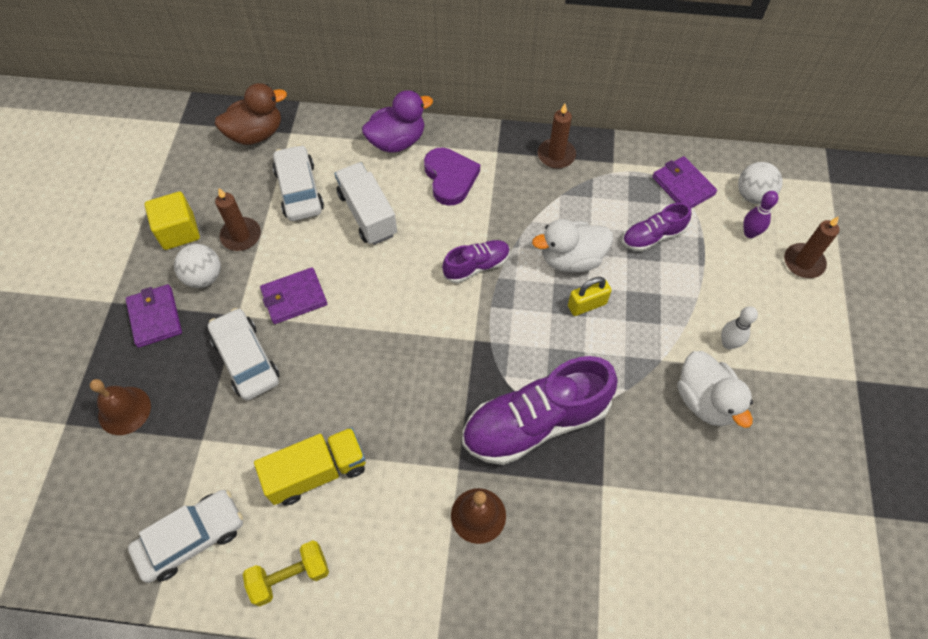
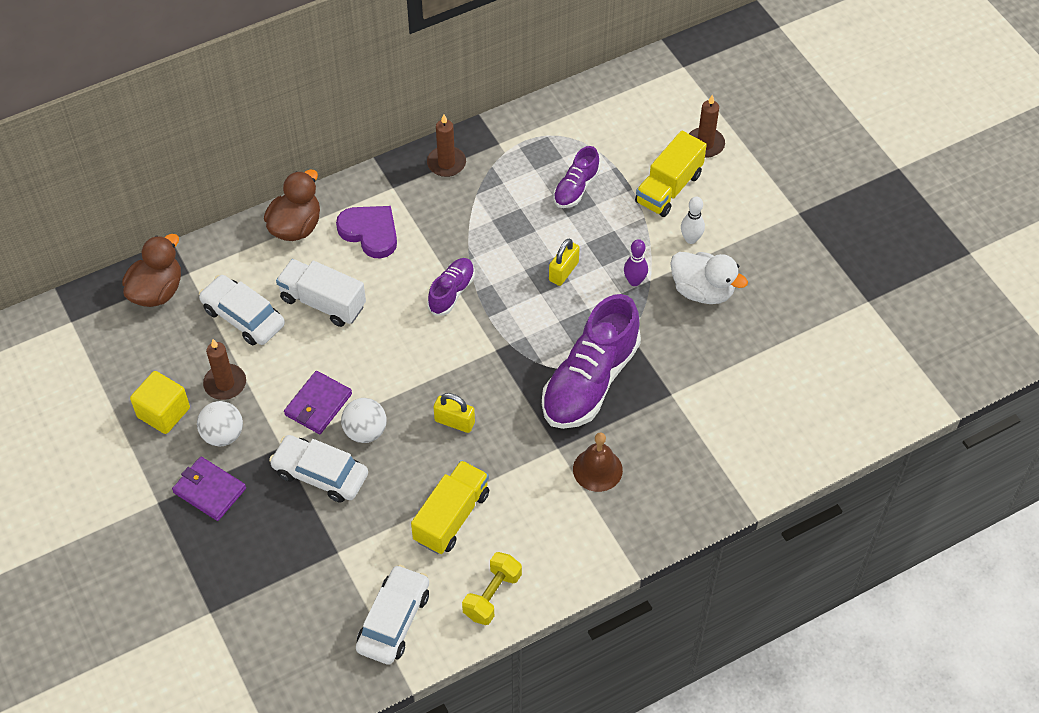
camera: 35 degrees left, 5 degrees down
(124, 410) = (252, 572): brown bell -> none
(389, 384) = (454, 422): none -> yellow padlock
(397, 141) = (296, 226): purple duck -> brown duck
(571, 259) = (524, 242): white duck -> none
(683, 186) = (570, 132): purple wallet -> none
(740, 284) = (668, 188): none -> yellow truck
(749, 233) = (649, 143): purple bowling pin -> purple bowling pin (634, 281)
(753, 195) = (631, 110): white ball -> white ball (365, 431)

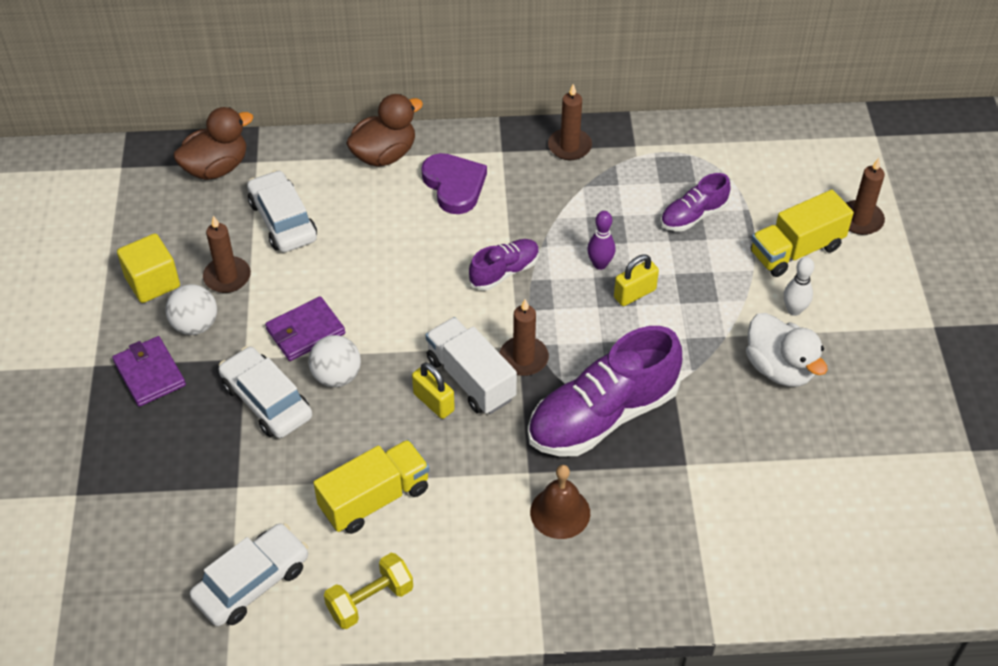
camera: 25 degrees right, 5 degrees down
(323, 302) = (368, 235): white truck -> white truck (471, 379)
(505, 358) = (523, 358): none -> brown candle
(634, 281) = (707, 331): purple bowling pin -> purple bowling pin (600, 264)

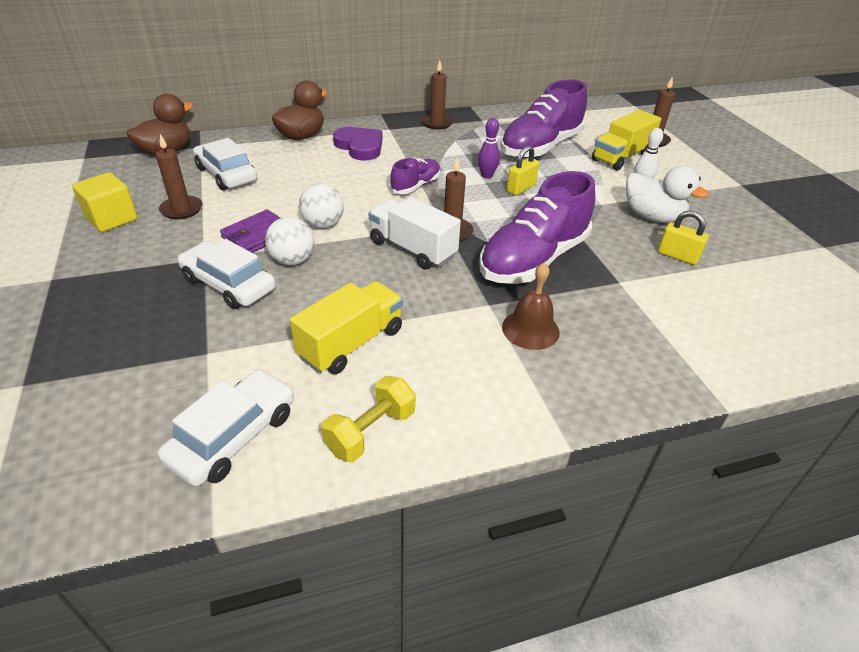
camera: 15 degrees left, 10 degrees down
(150, 373) = (109, 278): purple wallet -> none
(195, 325) = (154, 241): white ball -> white ball (323, 224)
(434, 402) = (385, 267): yellow padlock -> yellow padlock (677, 256)
(693, 216) = (540, 147): purple shoe -> purple shoe, size x1.95

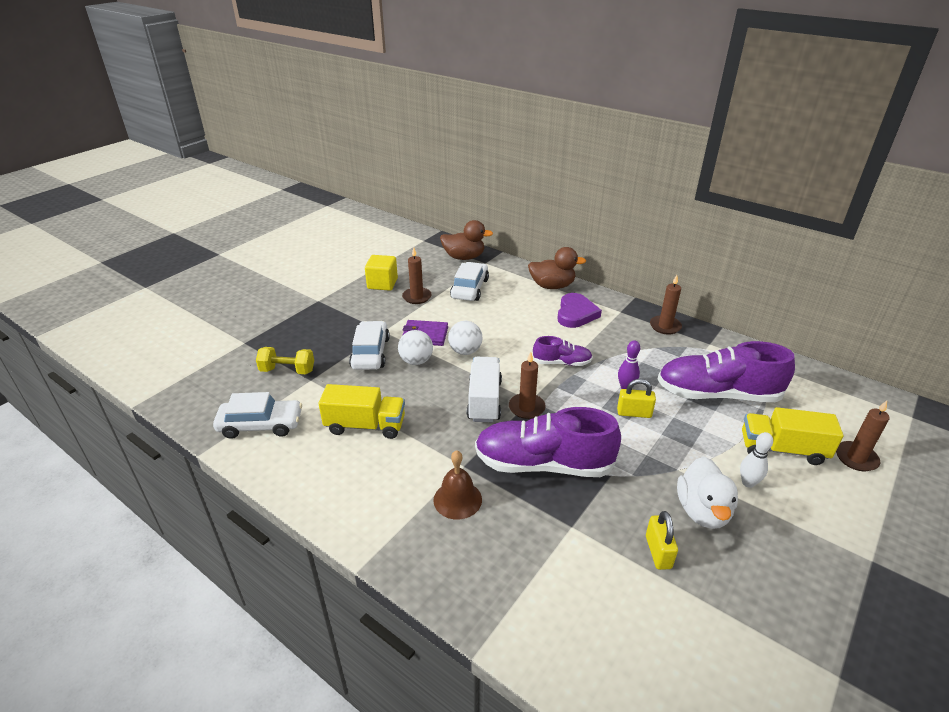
camera: 55 degrees right, 5 degrees down
(370, 431) = (301, 472): yellow dumbbell -> yellow dumbbell (287, 370)

